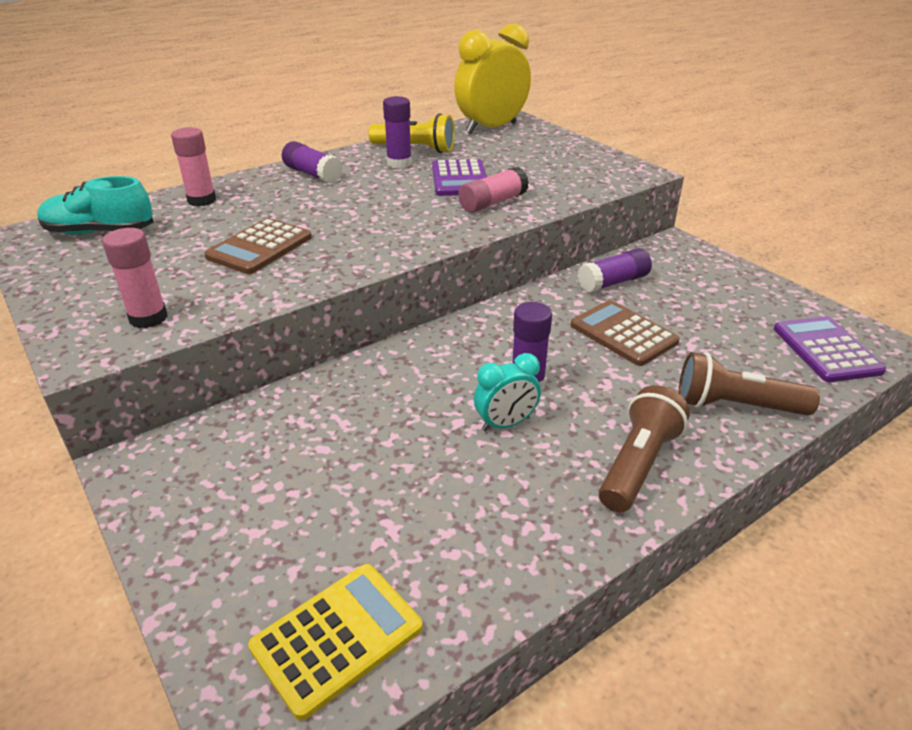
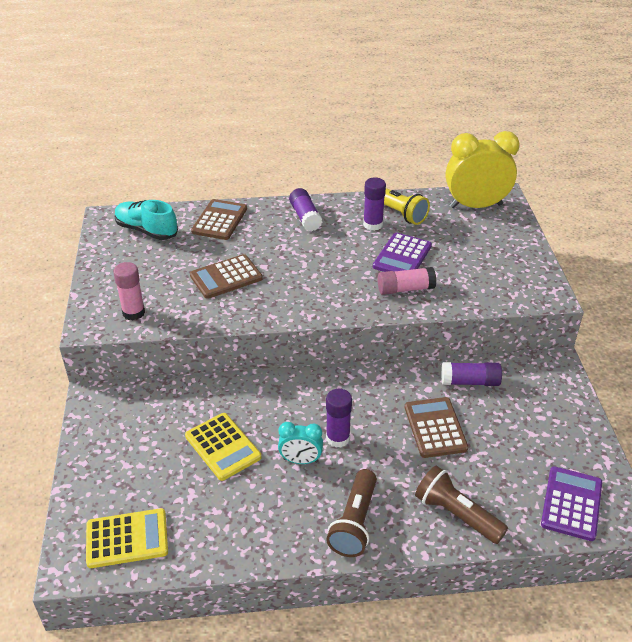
camera: 30 degrees right, 5 degrees up
(202, 200) = (219, 220): pink glue stick -> brown calculator
(387, 449) = (223, 447): none -> yellow calculator
(638, 464) = (354, 522): brown flashlight -> brown flashlight turned 135 degrees clockwise

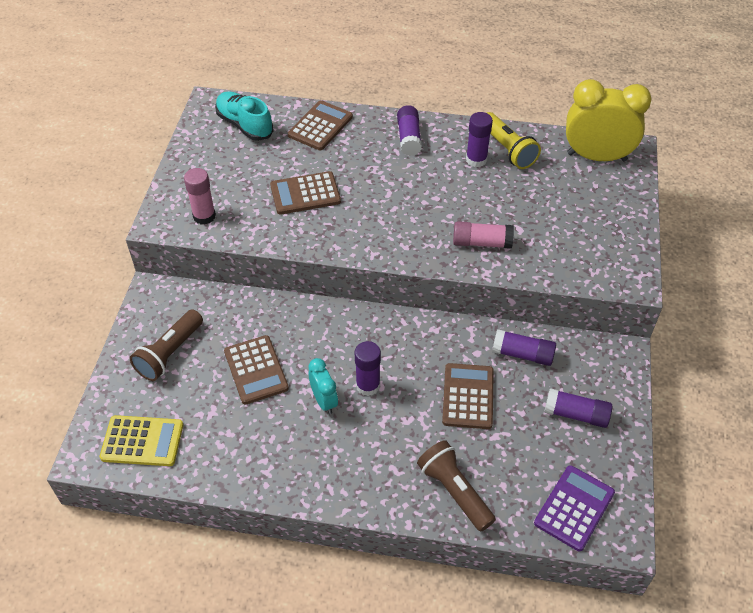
camera: 15 degrees right, 10 degrees up
(223, 447) = (256, 370): yellow calculator -> brown calculator
(300, 460) = (324, 401): turquoise clock -> turquoise clock turned 135 degrees counterclockwise
(354, 522) = (353, 476): brown flashlight -> brown flashlight (170, 353)
(402, 256) = (493, 204): purple calculator -> none
(538, 422) = (576, 414): none -> purple glue stick

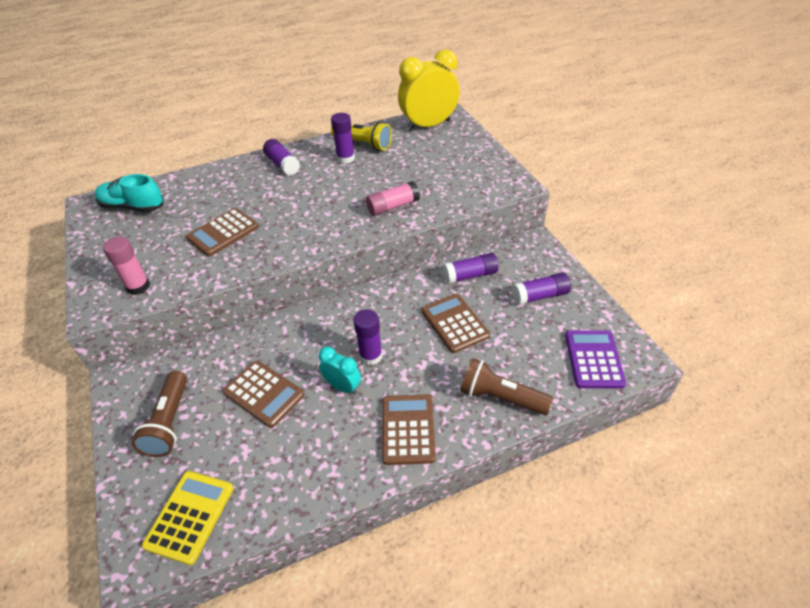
camera: 30 degrees left, 5 degrees down
(142, 441) = (190, 516): yellow calculator -> yellow calculator turned 45 degrees counterclockwise
(320, 126) = (202, 183): brown calculator -> brown calculator (408, 429)

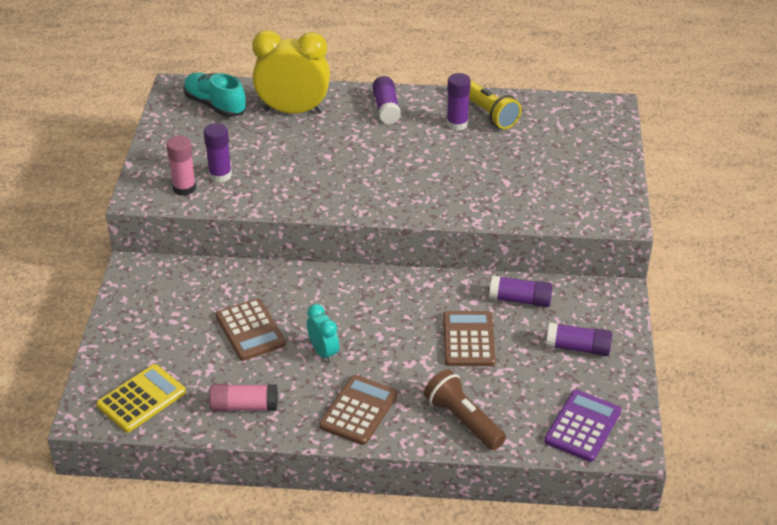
camera: 25 degrees right, 5 degrees down
(169, 422) = (159, 321): brown flashlight -> none
(223, 232) = (286, 163): brown calculator -> none
(371, 356) = (366, 336): purple glue stick -> purple glue stick (220, 175)
(393, 206) = (469, 195): pink glue stick -> pink glue stick (244, 406)
(428, 125) = (578, 115): yellow clock -> yellow clock (293, 111)

